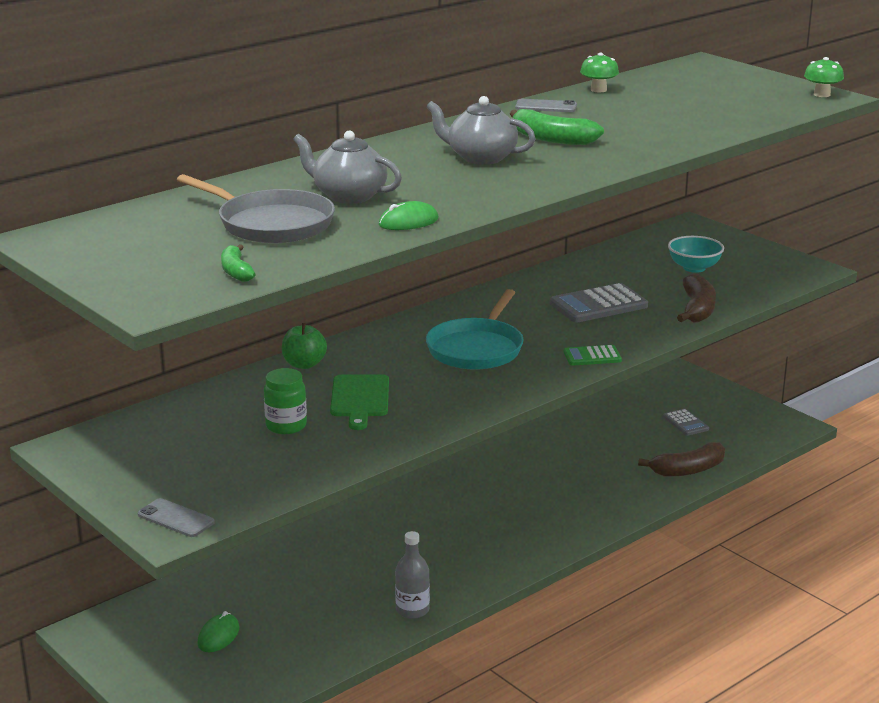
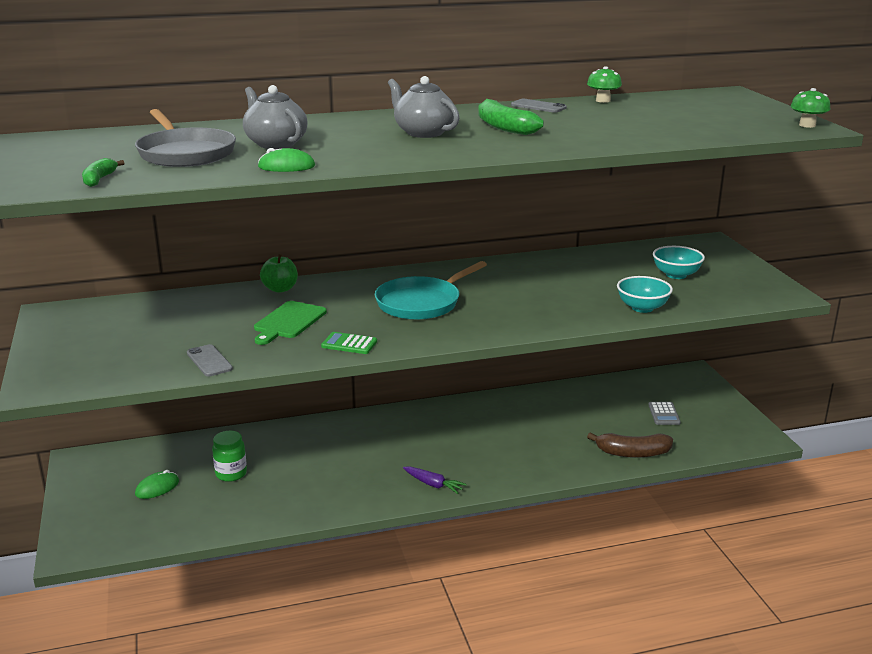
camera: 25 degrees right, 0 degrees up
(176, 518) = (53, 379): grey phone -> grey phone (209, 361)
(286, 426) = (212, 330): green jar -> green jar (231, 474)
(412, 610) = (309, 508): grey bottle -> none
(520, 552) = (433, 484): none -> purple carrot
(592, 356) = (508, 327): green calculator -> green calculator (349, 344)
(598, 305) = (559, 288): grey calculator -> none
(697, 309) = (642, 308): brown banana -> turquoise bowl

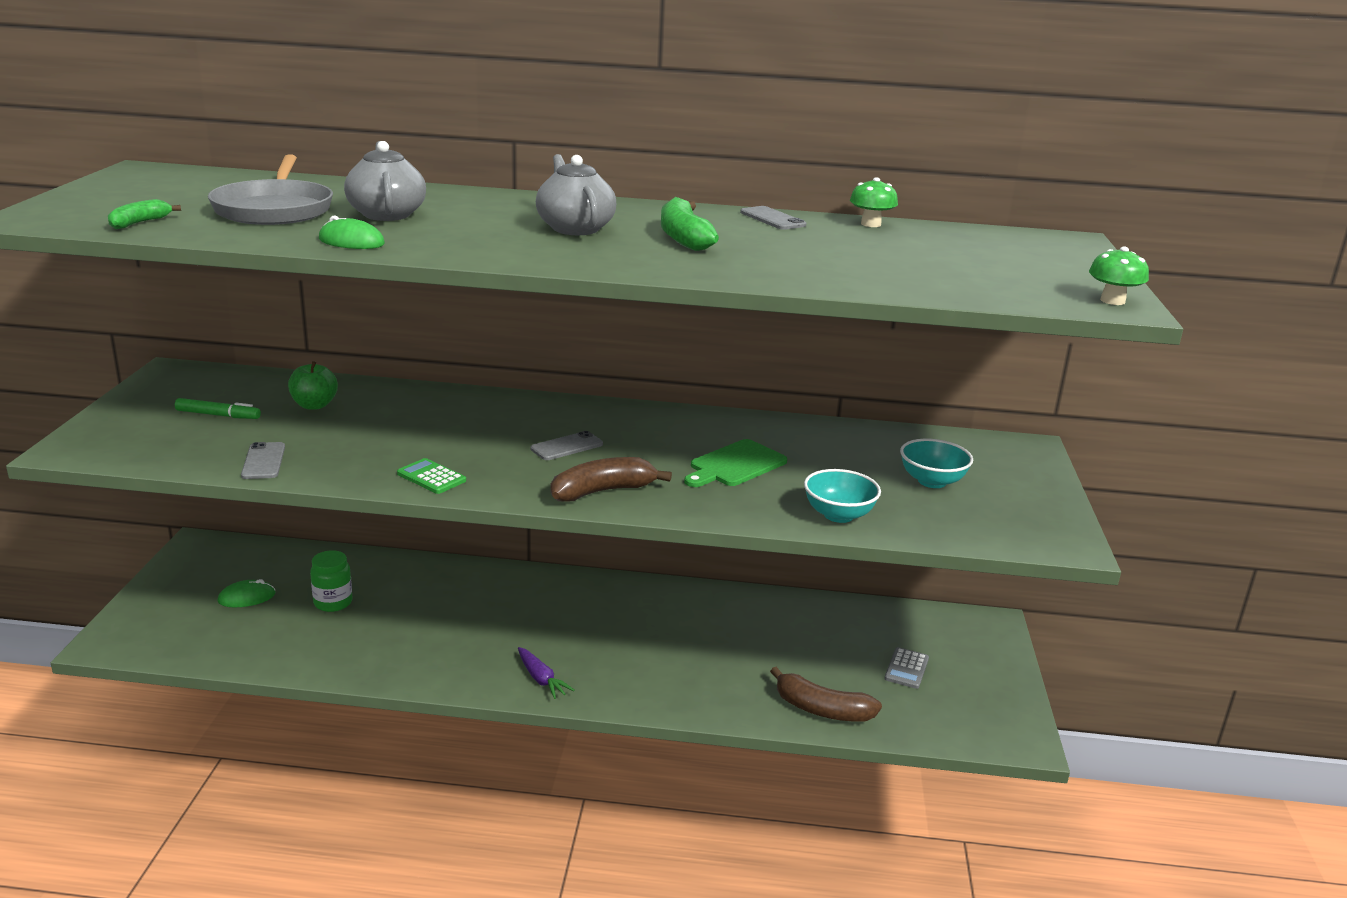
camera: 20 degrees right, 0 degrees up
(131, 336) = (218, 415): none -> green marker
(280, 289) = (428, 395): green apple -> green apple (314, 405)
(288, 322) = (394, 435): green cutting board -> green cutting board (735, 465)
(421, 303) = (567, 446): turquoise pan -> grey phone
(478, 326) = (603, 491): none -> brown banana

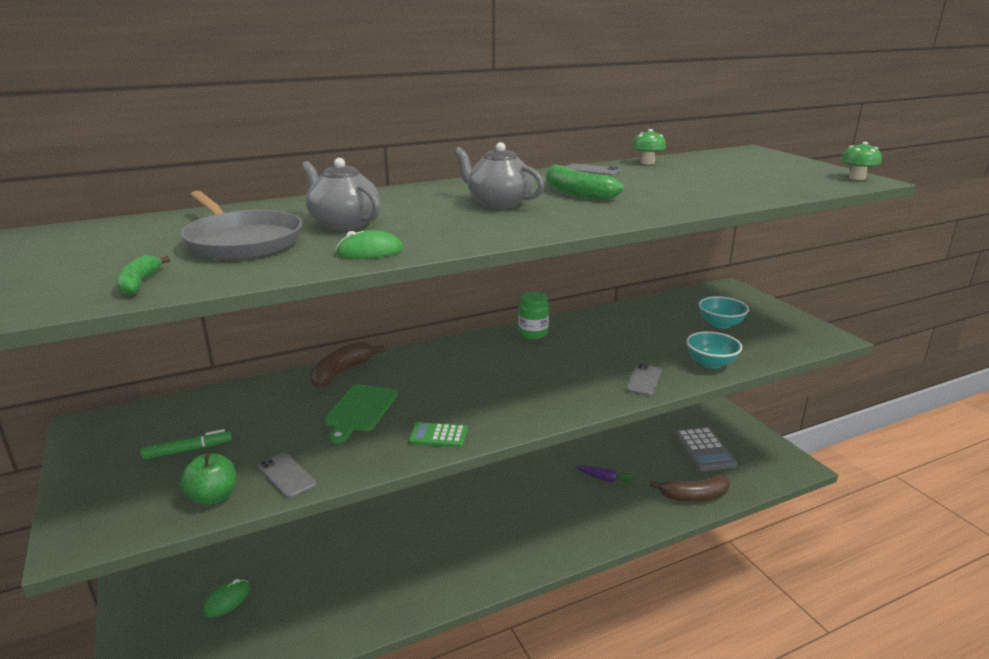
camera: 30 degrees left, 0 degrees up
(314, 405) = (263, 411): green apple -> green apple (213, 497)
(333, 603) = (306, 571): green jar -> green jar (533, 333)
(541, 679) = (519, 558): purple carrot -> purple carrot (605, 479)
(567, 446) = (495, 376): grey phone -> grey phone (644, 380)
(603, 491) = (565, 400): brown banana -> brown banana (342, 372)
(735, 465) = (611, 352): green cutting board -> green cutting board (360, 410)
(906, 669) = (704, 450): grey calculator -> grey calculator, size x1.75

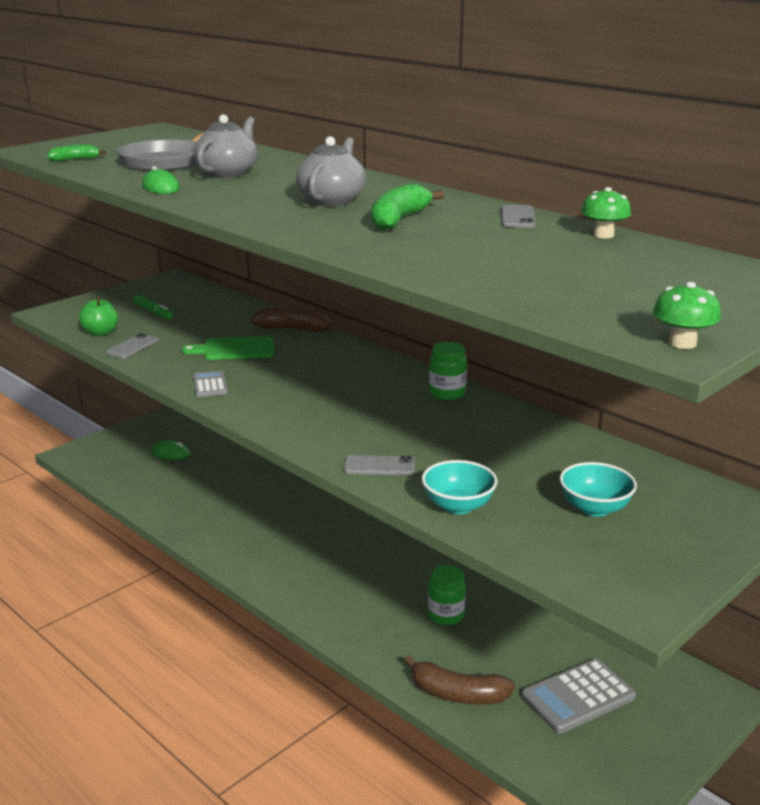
camera: 70 degrees right, 0 degrees up
(438, 436) = (210, 385): green calculator -> grey calculator
(605, 479) = (446, 615): purple carrot -> green jar
(693, 496) = (457, 694): brown banana -> brown banana turned 45 degrees counterclockwise

